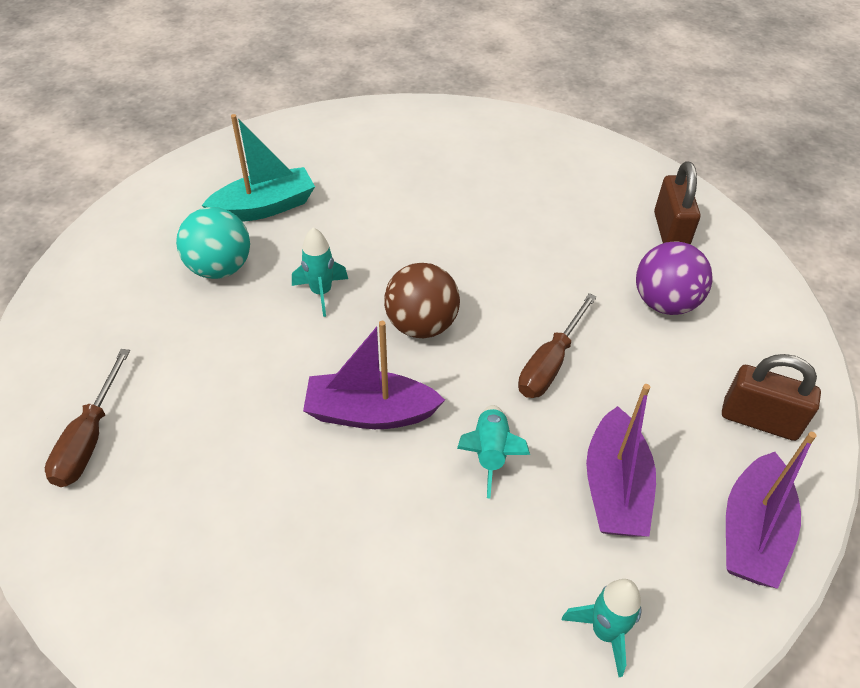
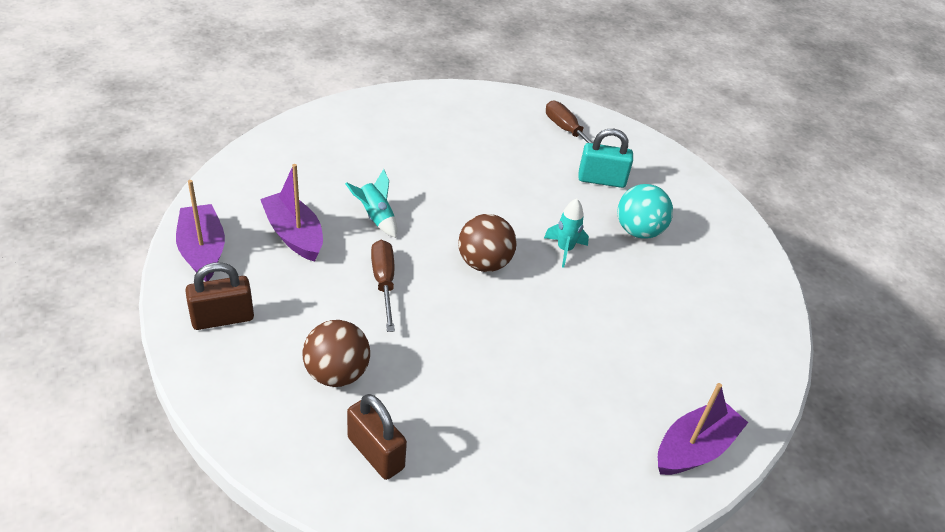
camera: 135 degrees right, 5 degrees down
(163, 344) = (601, 180): none -> turquoise padlock
(265, 207) = (678, 284): turquoise boat -> none
(370, 413) = (458, 204): purple boat -> purple boat (694, 448)
(604, 632) = (261, 176): turquoise rocket -> none
(664, 303) = (337, 373): purple ball -> brown ball

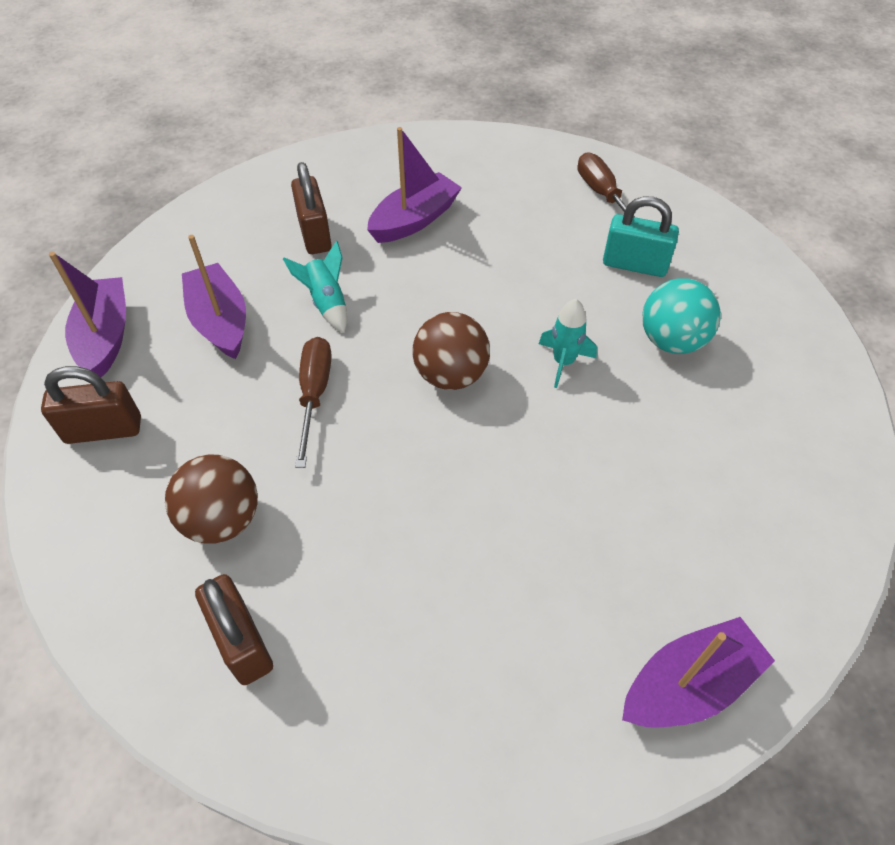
camera: 15 degrees right, 10 degrees up
(352, 167) = (315, 234): none -> brown padlock
(429, 154) = (414, 220): none -> purple boat

